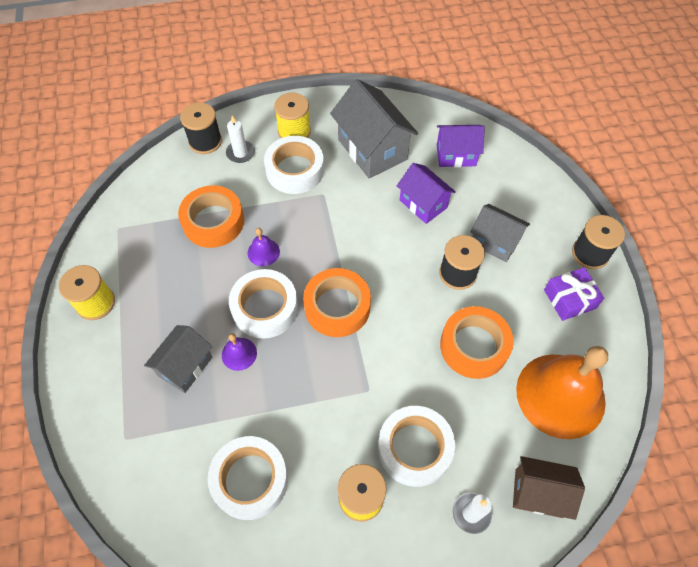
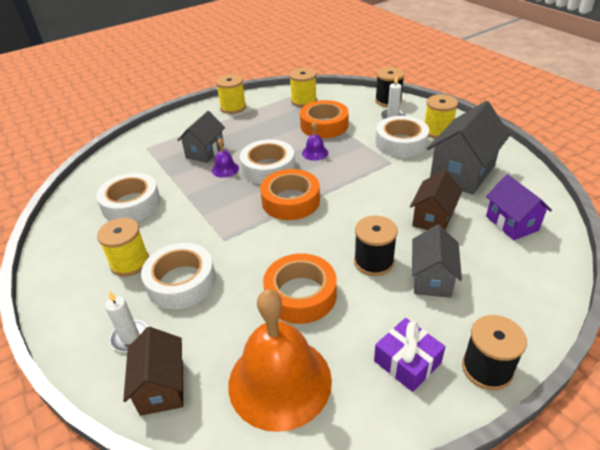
camera: 70 degrees right, 20 degrees down
(141, 219) = (304, 101): none -> yellow spool
(185, 366) = (205, 152): grey house -> grey house turned 75 degrees counterclockwise
(423, 204) = (433, 218): purple house -> brown house

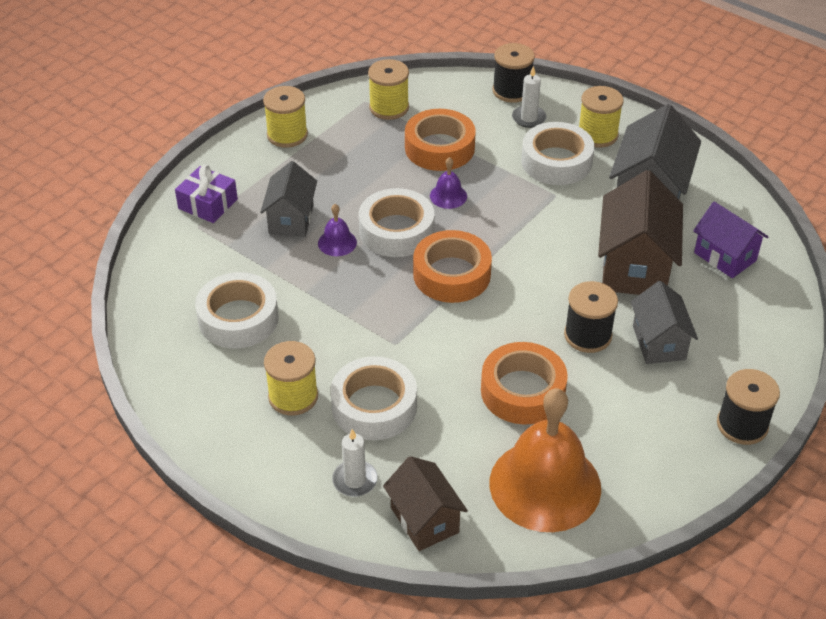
camera: 20 degrees left, 5 degrees up
(407, 362) = (664, 436): purple gift -> purple gift (208, 204)
(433, 218) = (635, 266): brown house -> brown house, size x1.60

